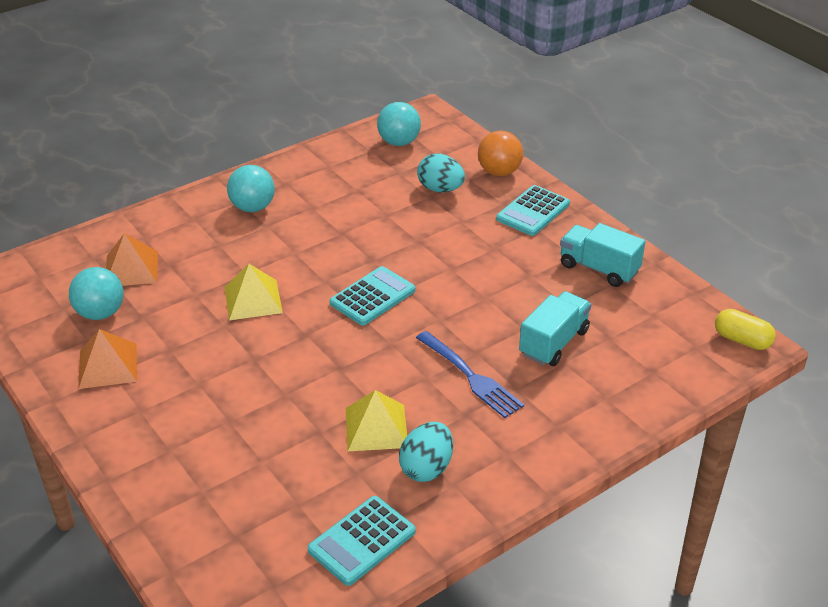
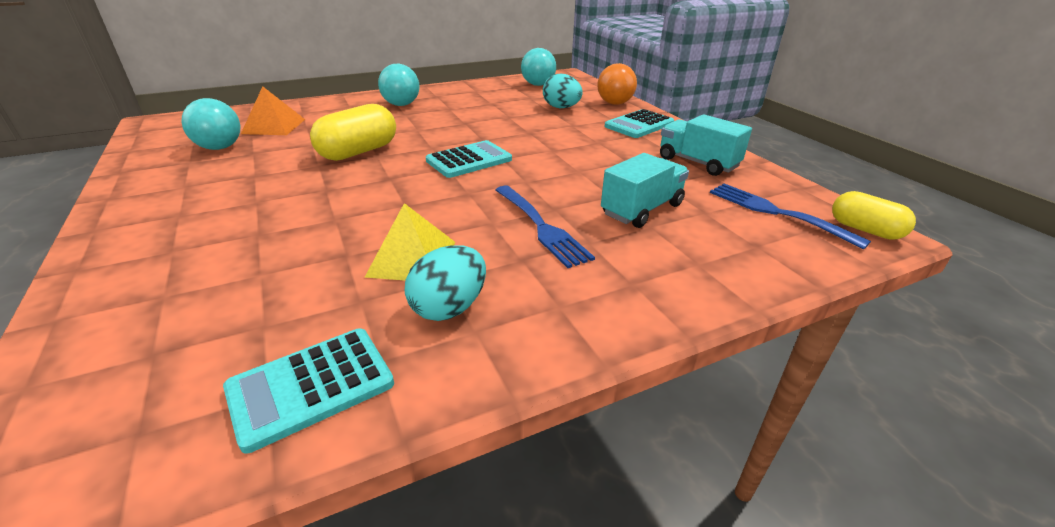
camera: 10 degrees right, 5 degrees down
(108, 365) = (187, 180): orange pyramid -> none
(253, 299) = (358, 152): yellow pyramid -> yellow capsule
(672, 330) = (778, 213): none -> blue fork

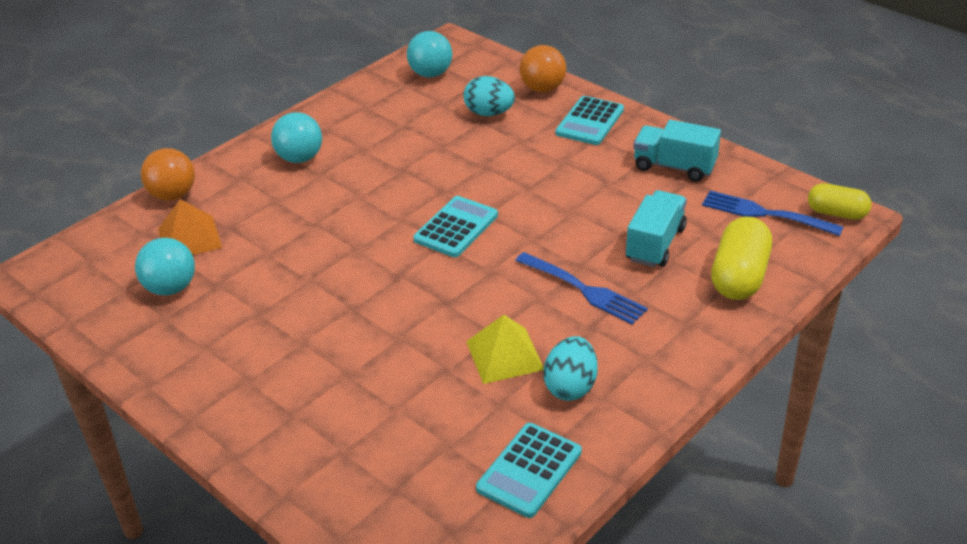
camera: 20 degrees left, 5 degrees up
(297, 105) = (173, 195): none -> orange ball
(358, 152) = (331, 249): yellow capsule -> yellow capsule (739, 277)

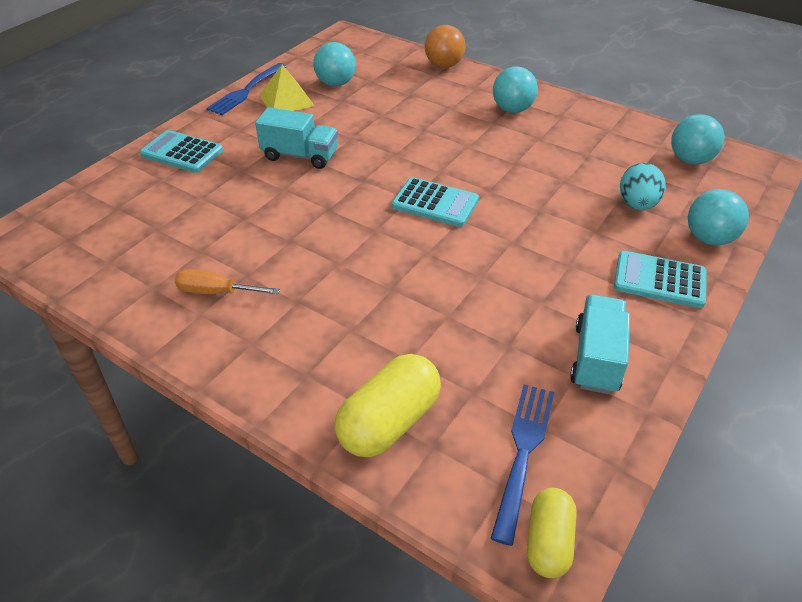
camera: 80 degrees right, 5 degrees up
(189, 238) = (394, 80): orange pyramid -> none
(504, 355) = (260, 248): yellow pyramid -> yellow pyramid (286, 100)
(529, 470) = (120, 274): turquoise calculator -> turquoise calculator (182, 152)
(542, 89) = (709, 238): orange ball -> turquoise ball
(570, 386) = (216, 292): turquoise egg -> orange screwdriver
(583, 289) = (353, 292): blue fork -> blue fork (246, 90)
(655, 244) = (437, 345): turquoise truck -> turquoise truck (300, 156)
(739, 277) = (389, 422): yellow capsule -> yellow capsule turned 60 degrees counterclockwise

